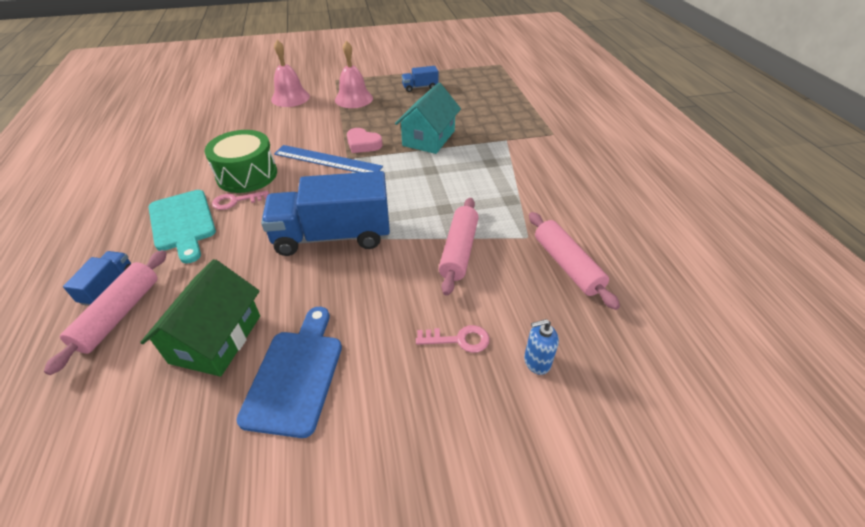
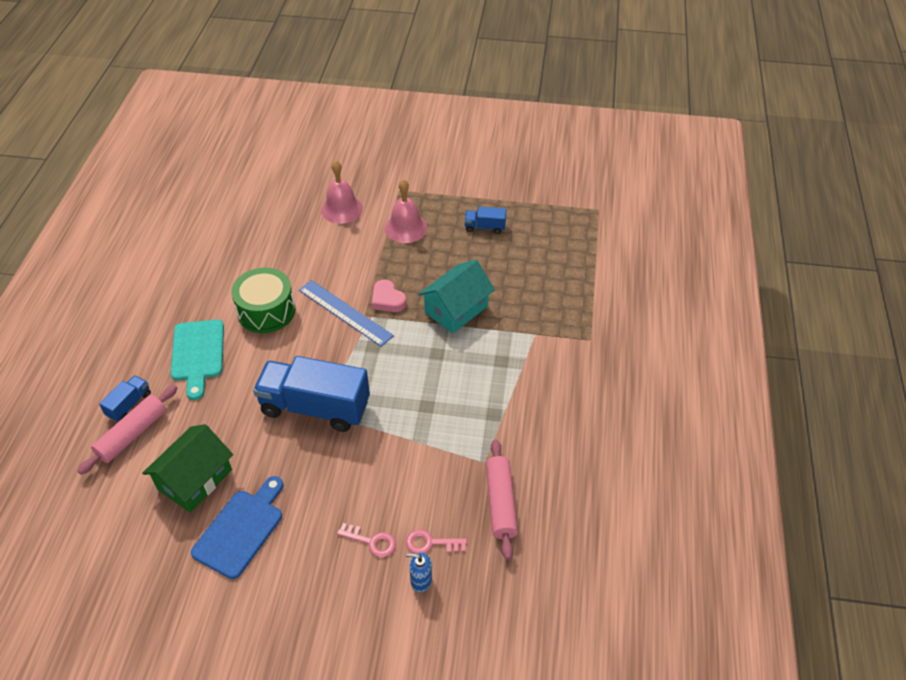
camera: 20 degrees right, 5 degrees up
(236, 201) = (247, 341): pink key -> pink key (430, 543)
(459, 251) = (415, 457): pink rolling pin -> none

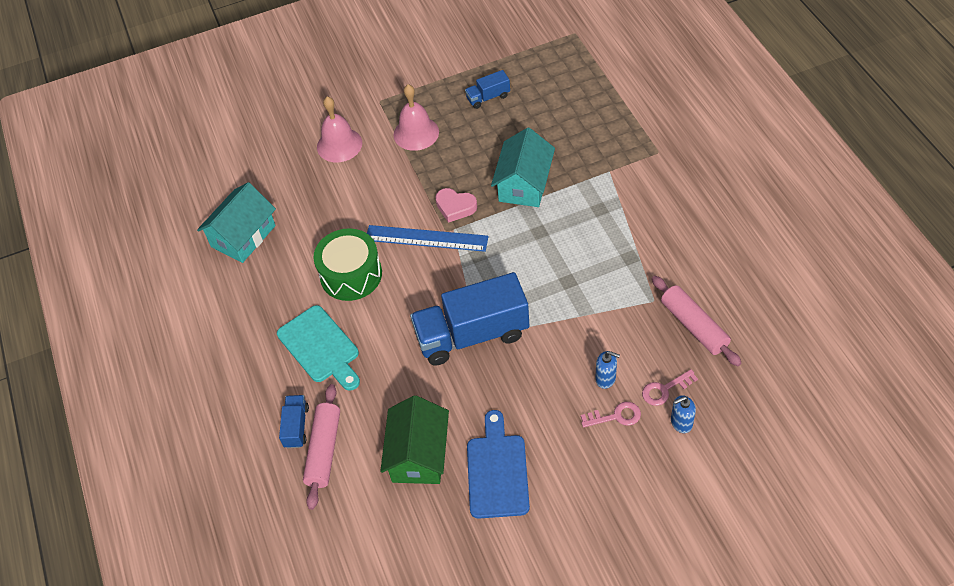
camera: 25 degrees left, 5 degrees up
(216, 242) = (243, 236): none -> turquoise house
(389, 504) = (605, 378): none -> blue soap dispenser

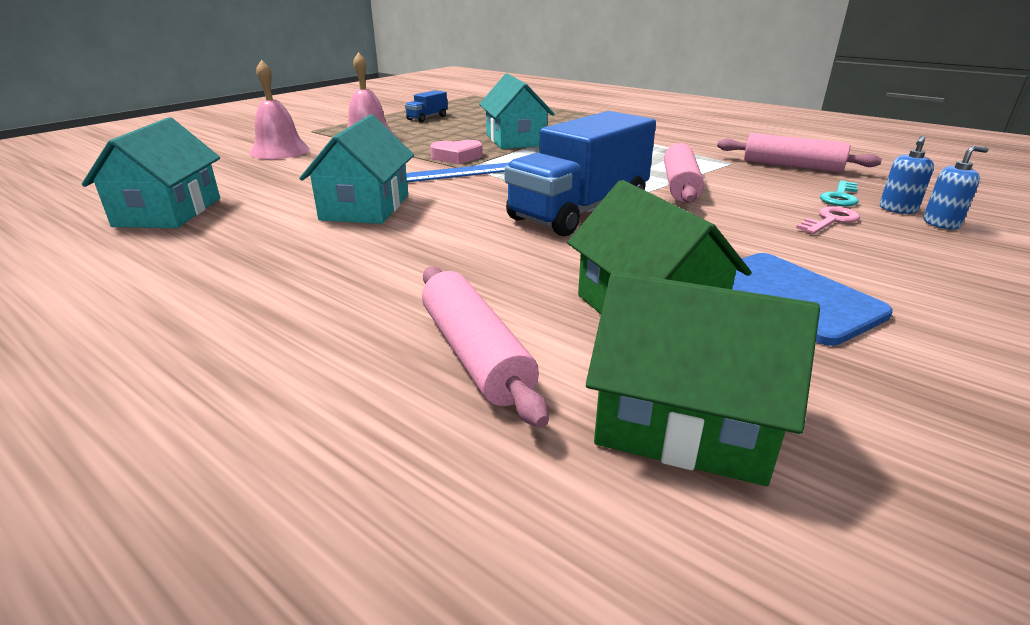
camera: 35 degrees left, 25 degrees down
(296, 426) = (392, 343): blue truck -> none
(320, 347) = (368, 261): turquoise cutting board -> none
(351, 275) = (365, 207): green drum -> turquoise house
(369, 527) = (684, 424): none -> green house
(572, 325) = (680, 185): none -> pink rolling pin
(605, 378) = (773, 204): blue soap dispenser -> blue soap dispenser (941, 223)
(664, 390) = (840, 197): pink key -> turquoise key

